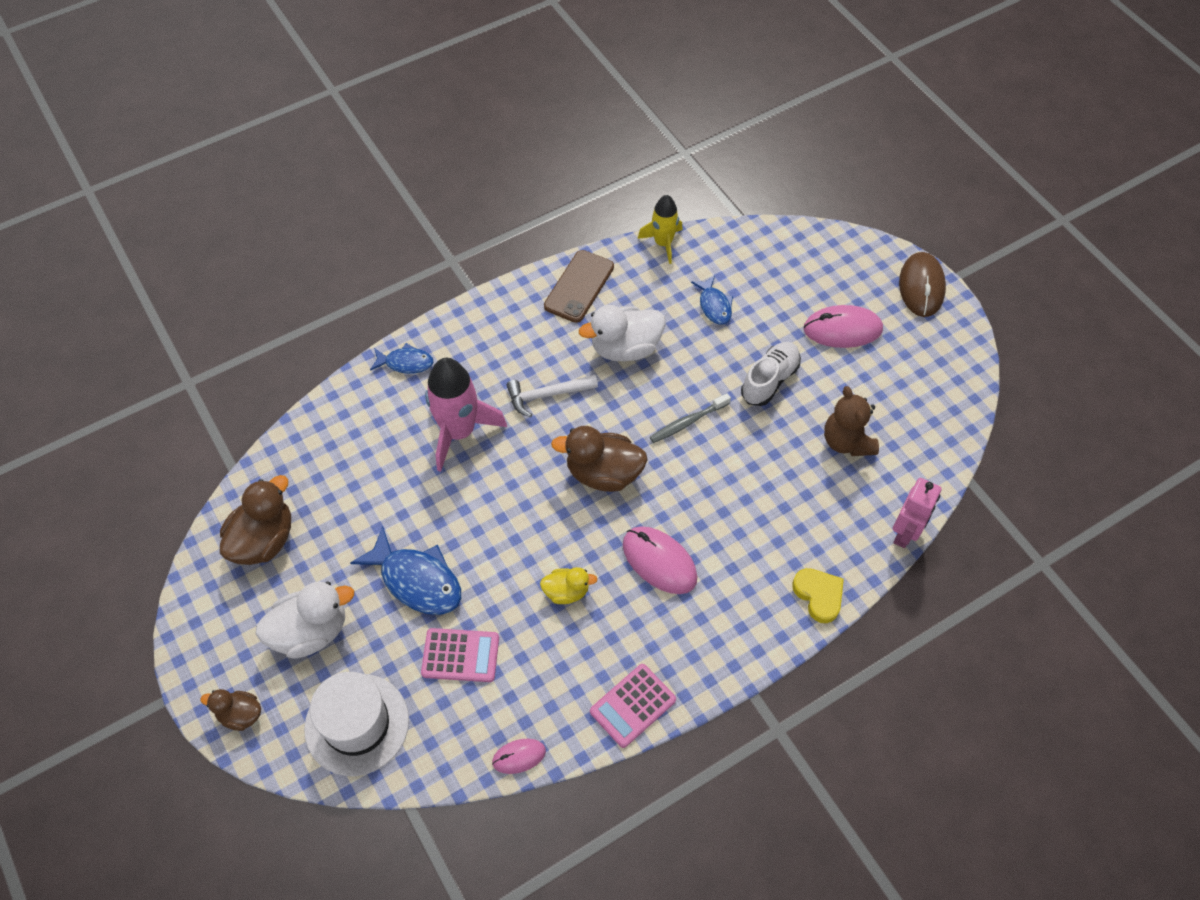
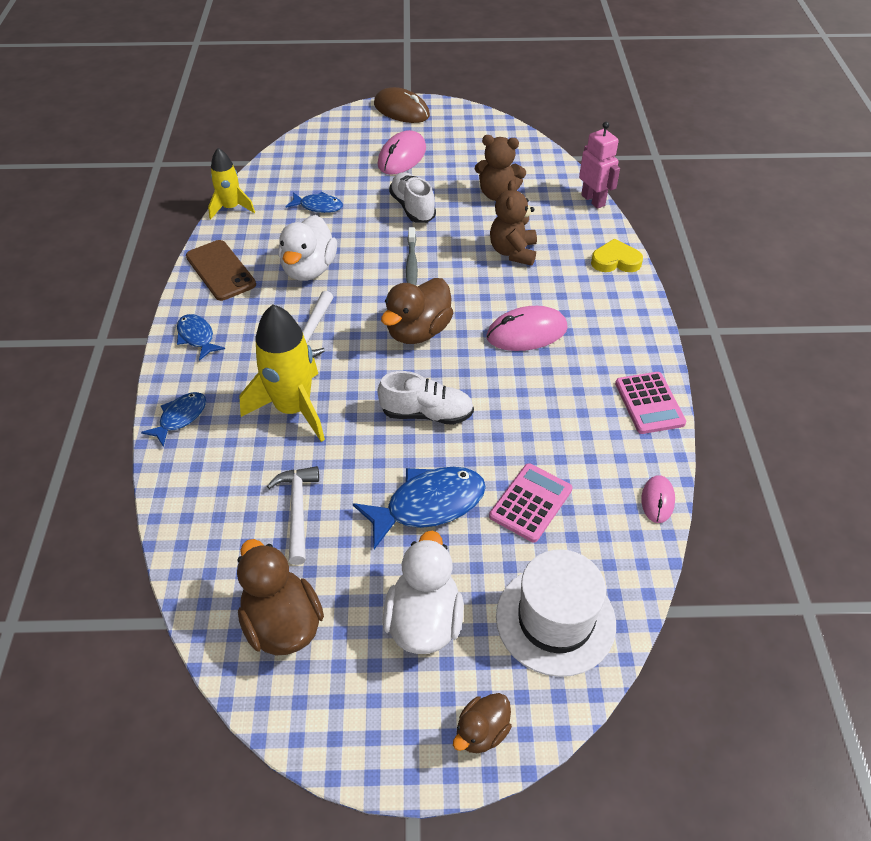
camera: 60 degrees left, 10 degrees down
(362, 493) = (297, 511): none -> white hammer
(459, 431) = (293, 409): pink rocket -> yellow rocket
(493, 320) = (197, 337): none -> blue fish
(511, 530) = (426, 414): none -> white shoe
(566, 592) = (515, 401): yellow duck -> none
(766, 497) = (513, 252): none -> brown teddy bear

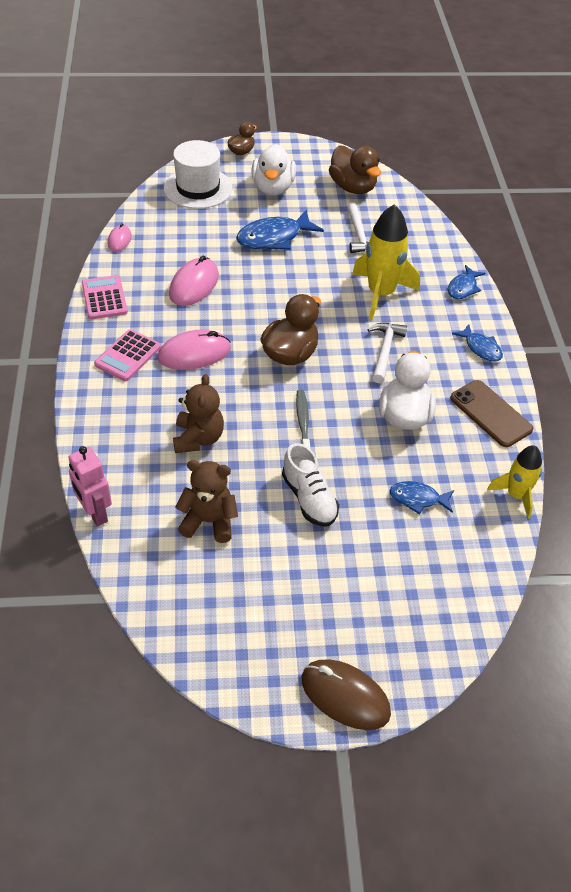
camera: 175 degrees right, 0 degrees up
(402, 157) = (332, 588): pink mouse -> pink mouse (194, 285)
(426, 414) = (278, 291): white shoe -> none
(530, 503) = (205, 239): pink calculator -> pink calculator (128, 356)
(615, 261) = (93, 429): yellow heart -> none

